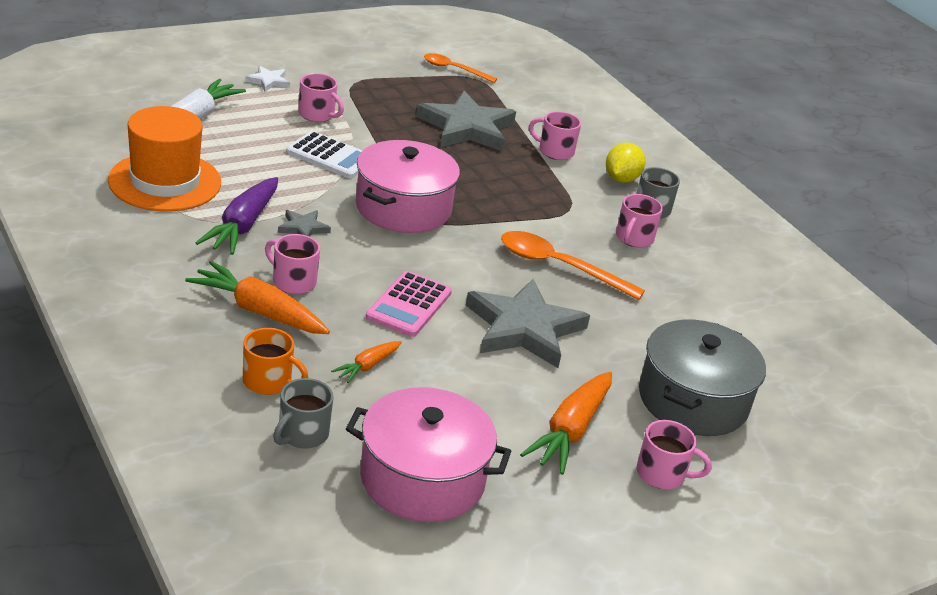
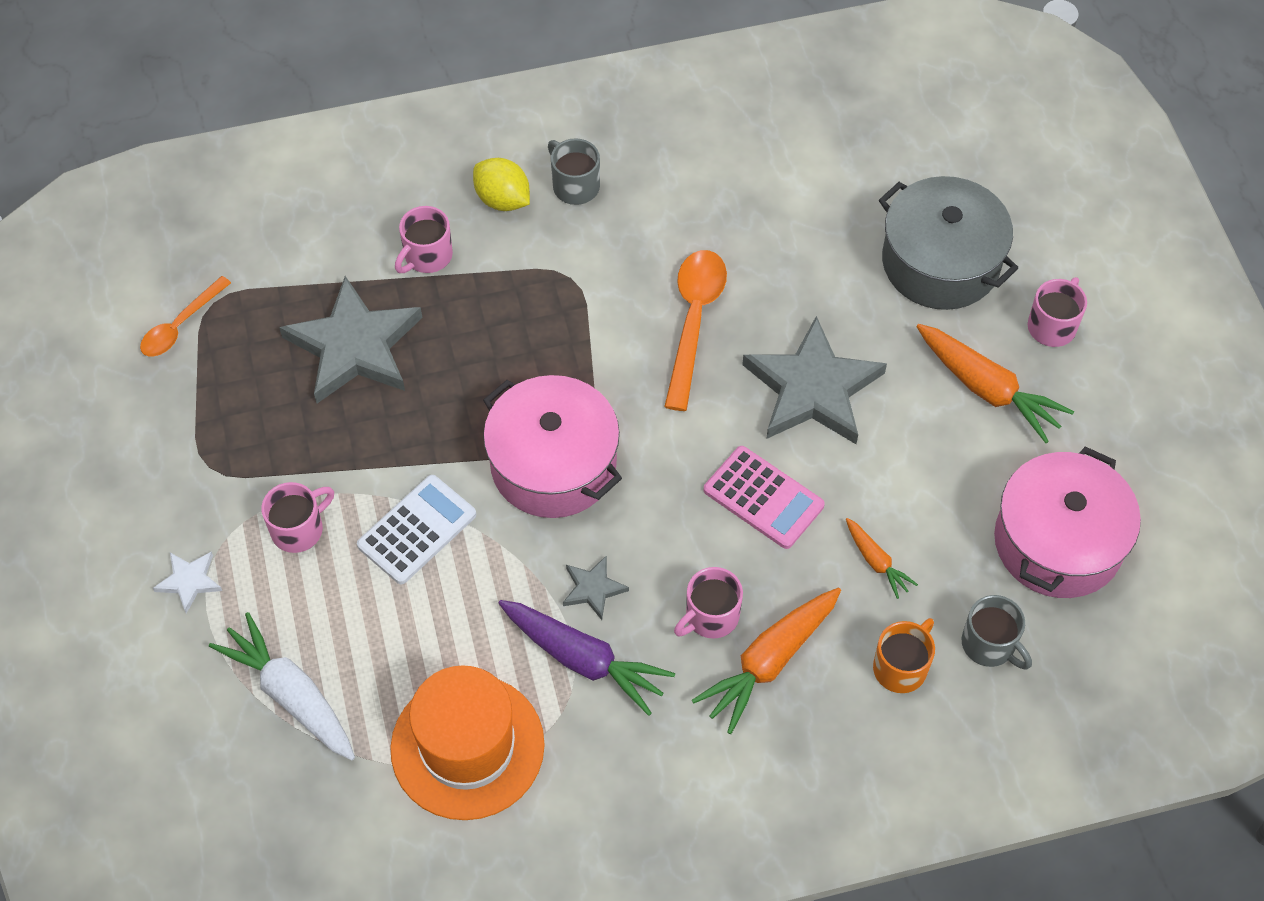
camera: 70 degrees left, 25 degrees up
(559, 267) = (694, 321): orange spoon -> orange spoon turned 150 degrees clockwise
(634, 238) = (638, 226): pink mug -> none

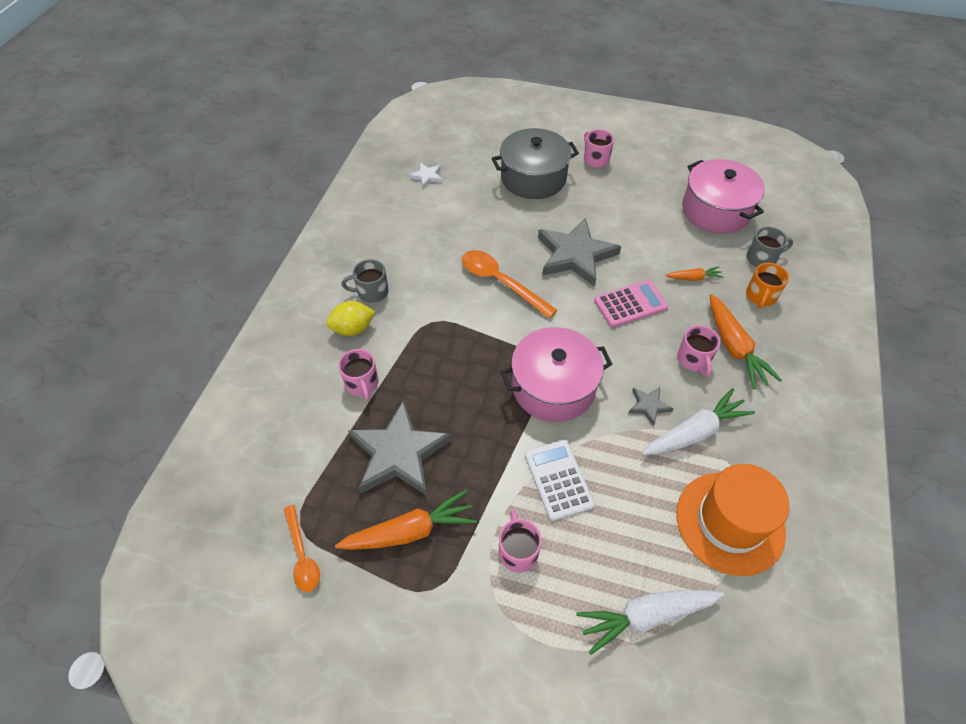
camera: 60 degrees left, 5 degrees down
(189, 581) = (519, 646): white star -> white star (427, 176)
(583, 660) = (694, 432): purple carrot -> white carrot
(901, 667) = (760, 296): orange mug -> orange mug turned 135 degrees counterclockwise
(987, 389) = (616, 195): orange carrot -> orange carrot (410, 531)

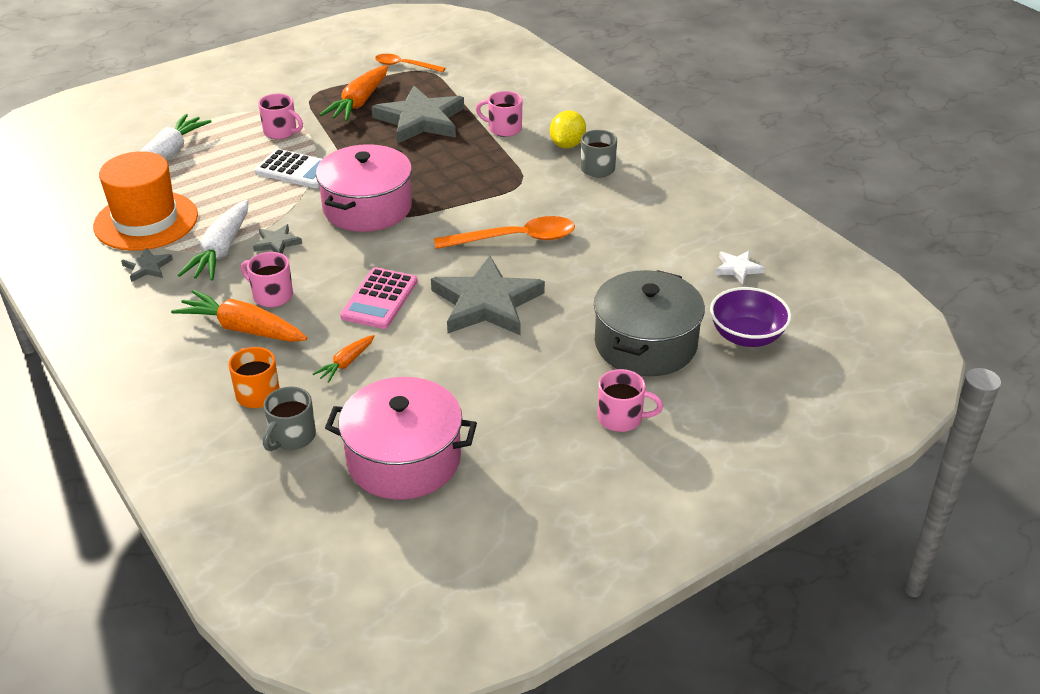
camera: 130 degrees right, 15 degrees down
(485, 149) = (746, 336): none -> purple bowl
(762, 461) = (147, 267): none -> grey star

